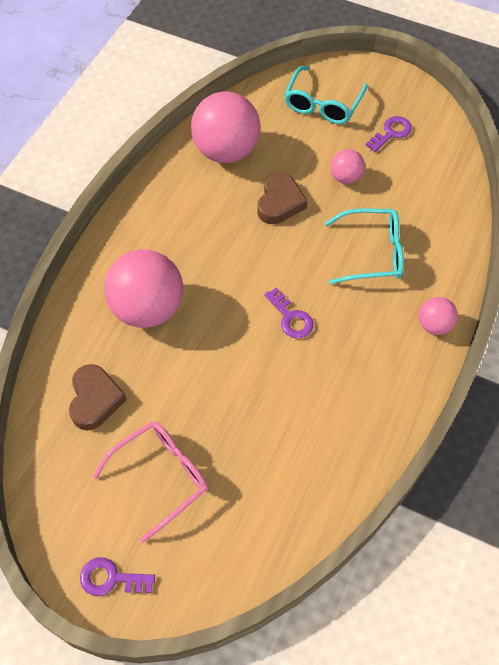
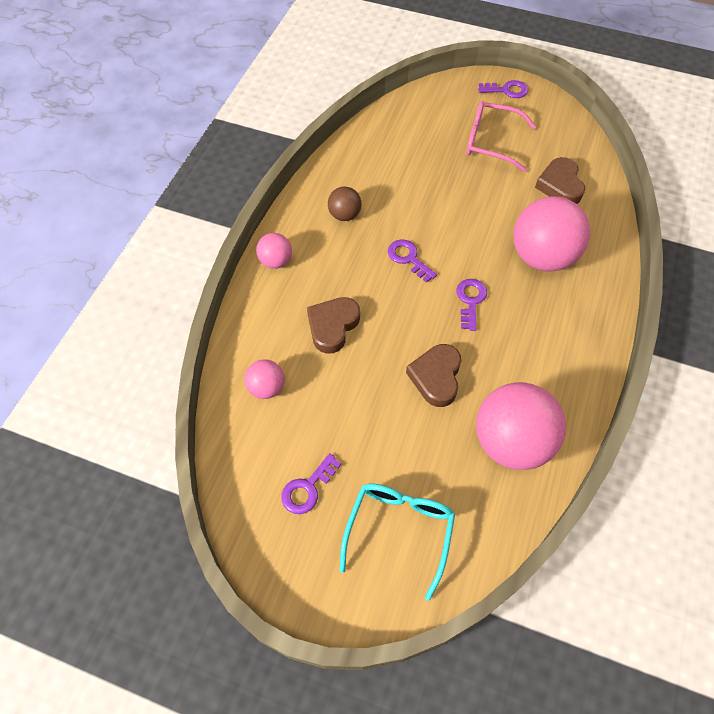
camera: 175 degrees right, 0 degrees up
(161, 477) = (491, 142): pink glasses -> pink glasses turned 60 degrees clockwise
(234, 268) = (470, 300): none -> purple key
(345, 177) = (364, 416): pink ball -> pink ball (266, 388)
(359, 378) = (344, 215): none -> brown ball
(372, 253) = (332, 326): turquoise glasses -> brown heart

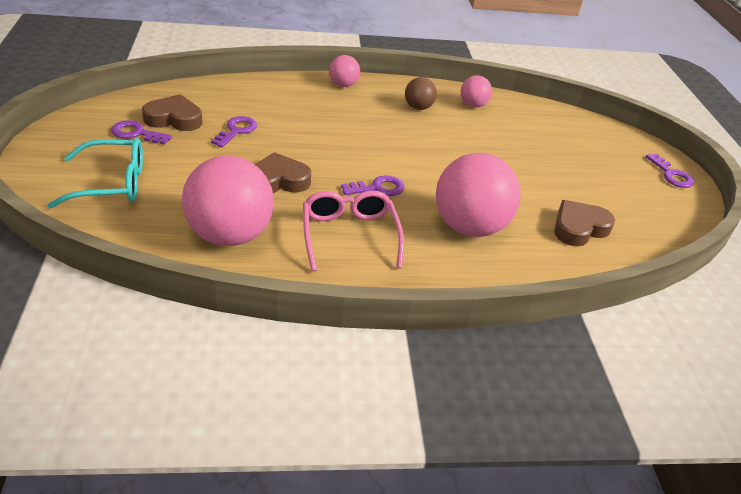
camera: 60 degrees right, 20 degrees down
(266, 388) = (220, 101): pink ball -> pink ball (473, 105)
(332, 326) = (297, 120): brown heart -> brown heart (174, 119)
(408, 258) = (399, 146): purple key -> purple key (236, 130)
(491, 142) = (588, 174): pink glasses -> pink glasses (349, 235)

